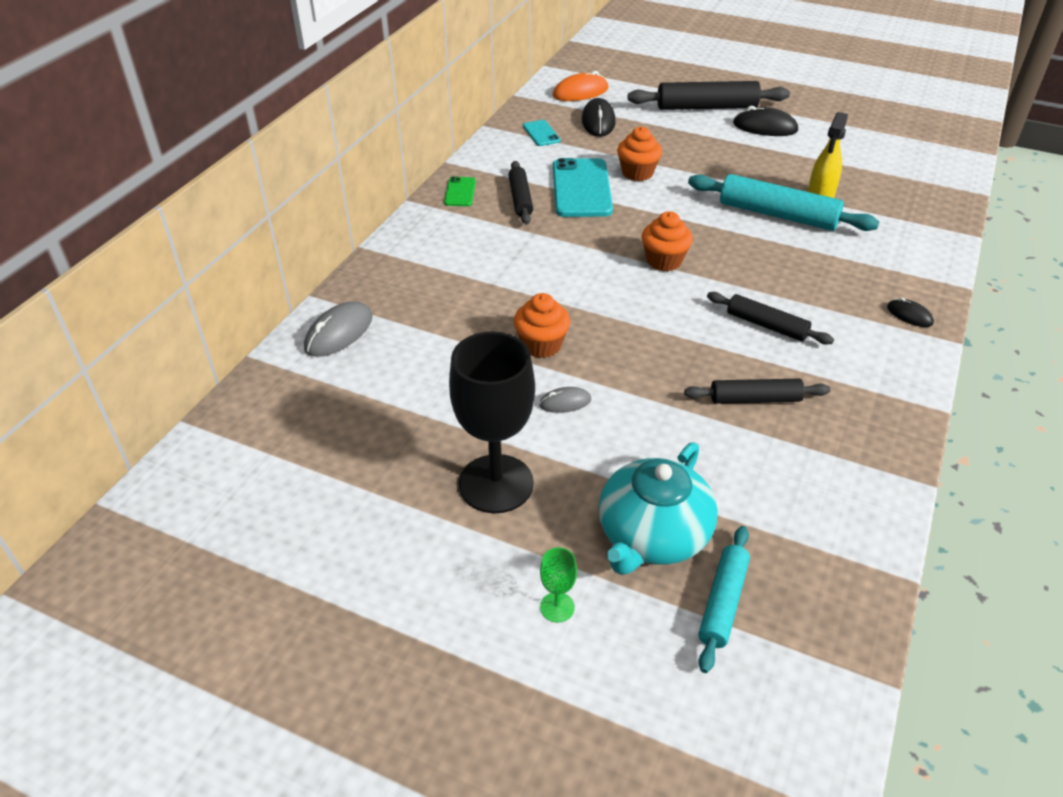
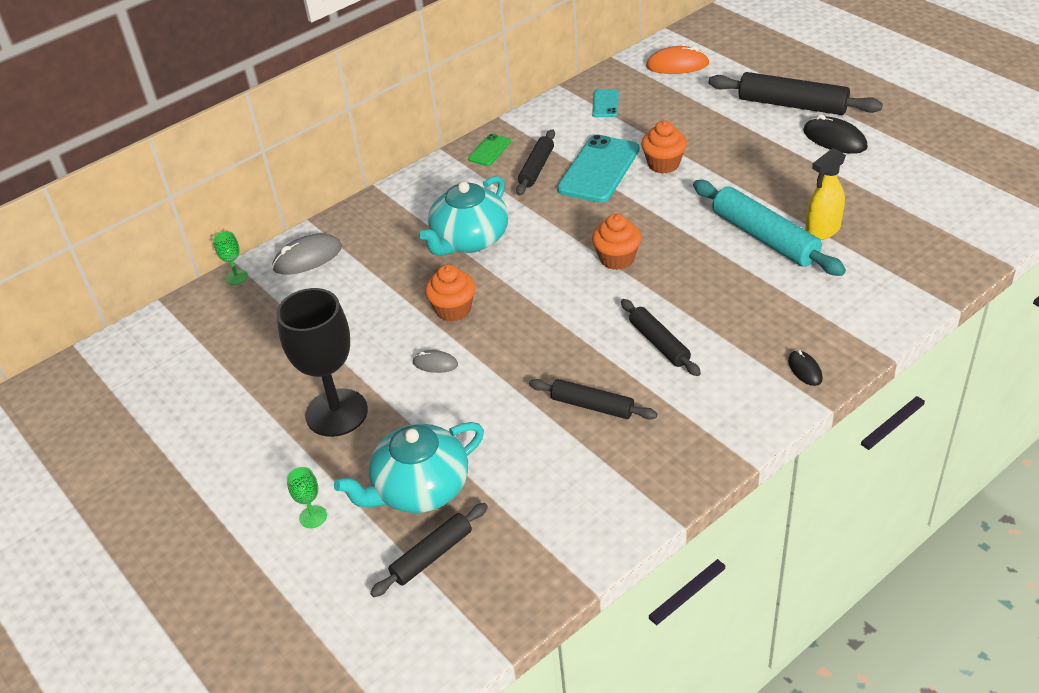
camera: 30 degrees right, 0 degrees up
(266, 372) = (236, 277): none -> green goblet
(505, 276) = (469, 240): none -> turquoise teapot
(598, 121) = (669, 101): black mouse -> none
(723, 602) = (432, 555): turquoise rolling pin -> black rolling pin

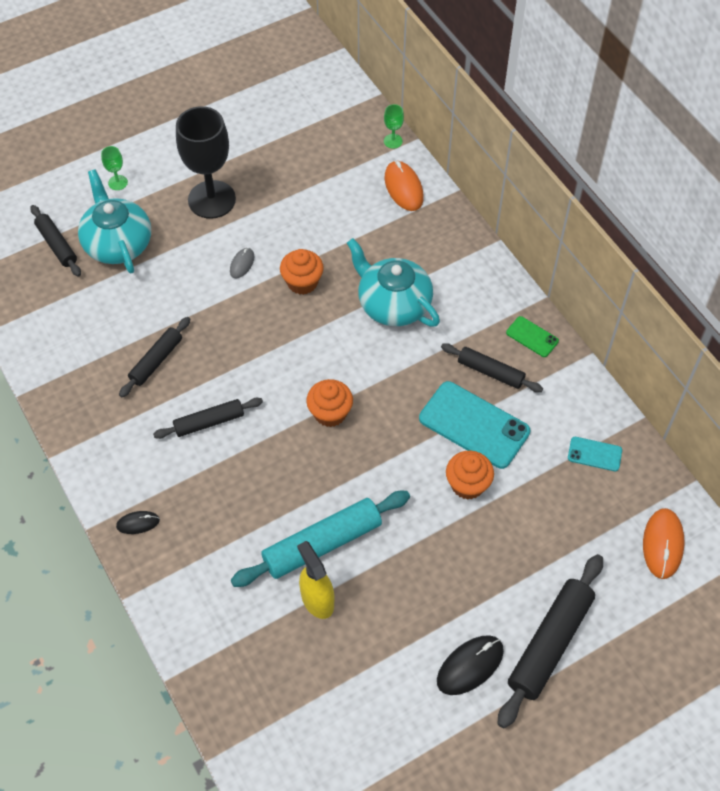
camera: 95 degrees right, 15 degrees up
(307, 258) = (403, 188): grey mouse -> orange mouse

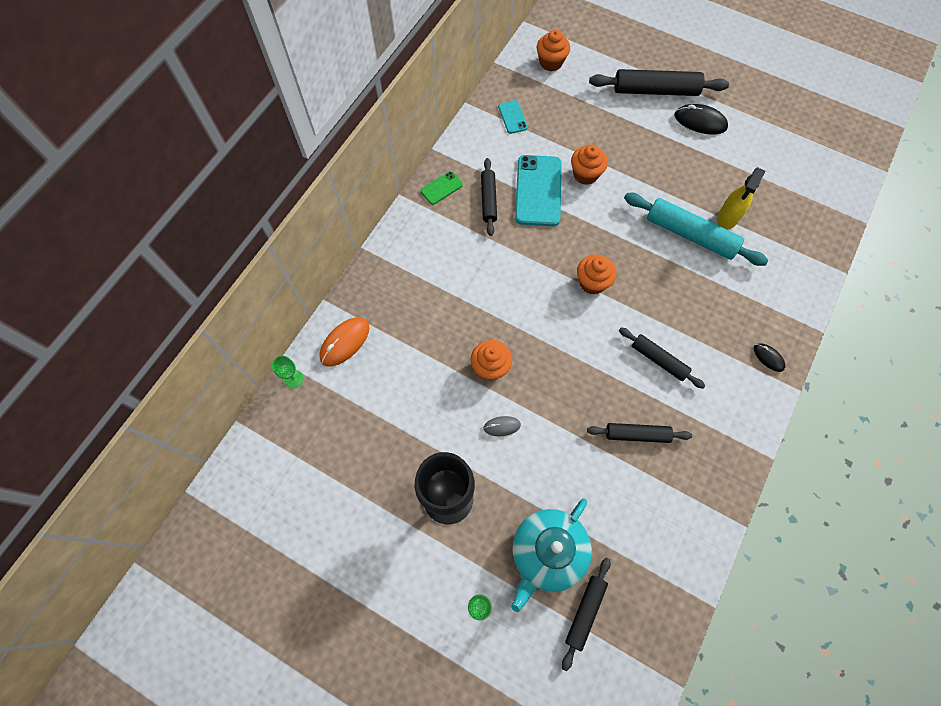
camera: 120 degrees left, 10 degrees up
(393, 304) = (469, 290): turquoise teapot -> none
(532, 337) = (441, 188): green phone -> green phone turned 45 degrees clockwise
(662, 544) = (551, 62): orange mouse -> orange cupcake

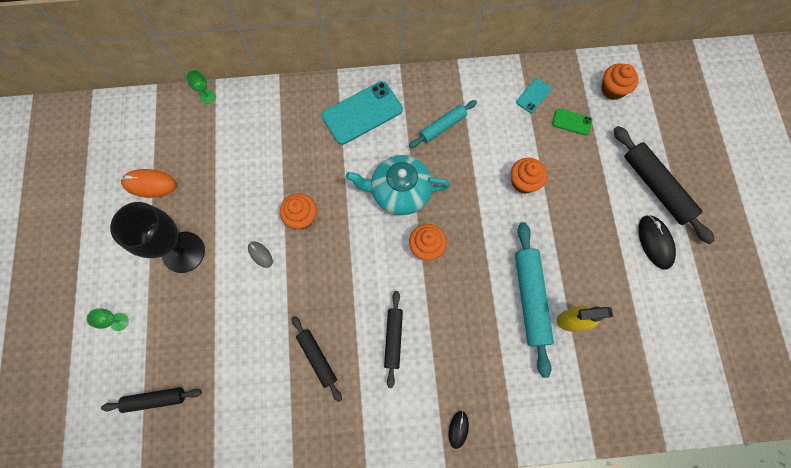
camera: 55 degrees right, 5 degrees up
(345, 342) = (255, 109): orange mouse -> orange mouse (150, 184)
(441, 188) = (427, 88): green phone -> green phone (571, 122)
(488, 200) = (442, 126): black rolling pin -> turquoise rolling pin
(538, 191) = (479, 156): turquoise phone -> turquoise phone (362, 113)
(547, 552) = (184, 346): turquoise teapot -> turquoise teapot (399, 192)

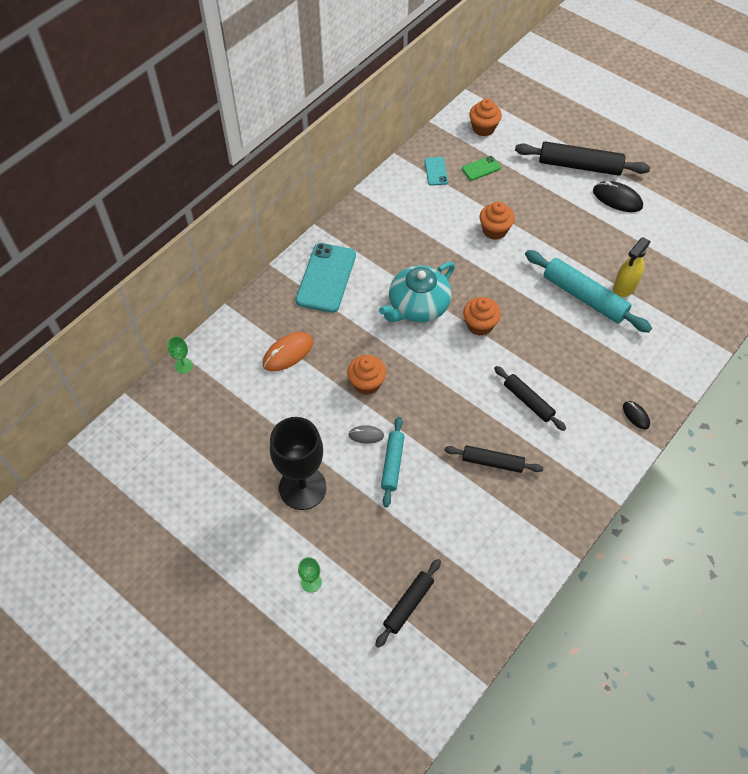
camera: 45 degrees left, 15 degrees down
(150, 184) = (212, 467): orange mouse -> orange mouse (288, 353)
(442, 126) = (397, 240): turquoise rolling pin -> turquoise rolling pin (392, 464)

